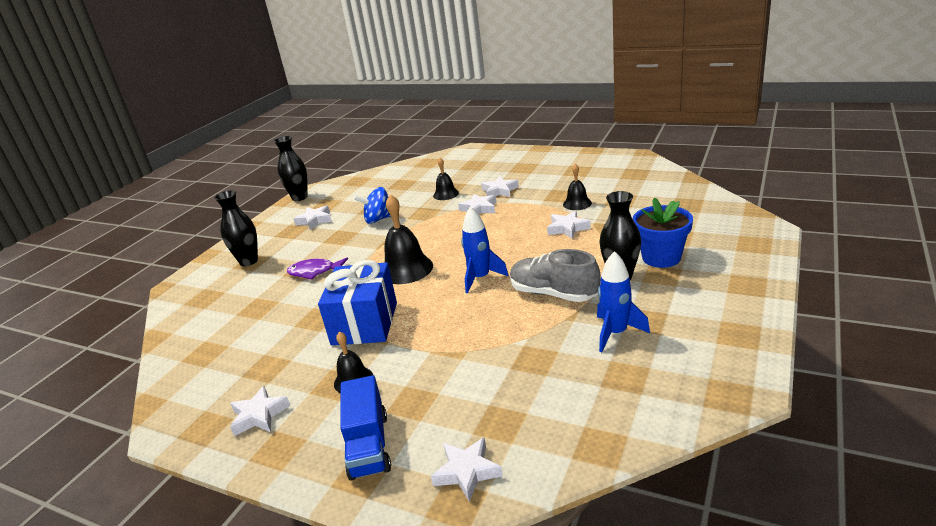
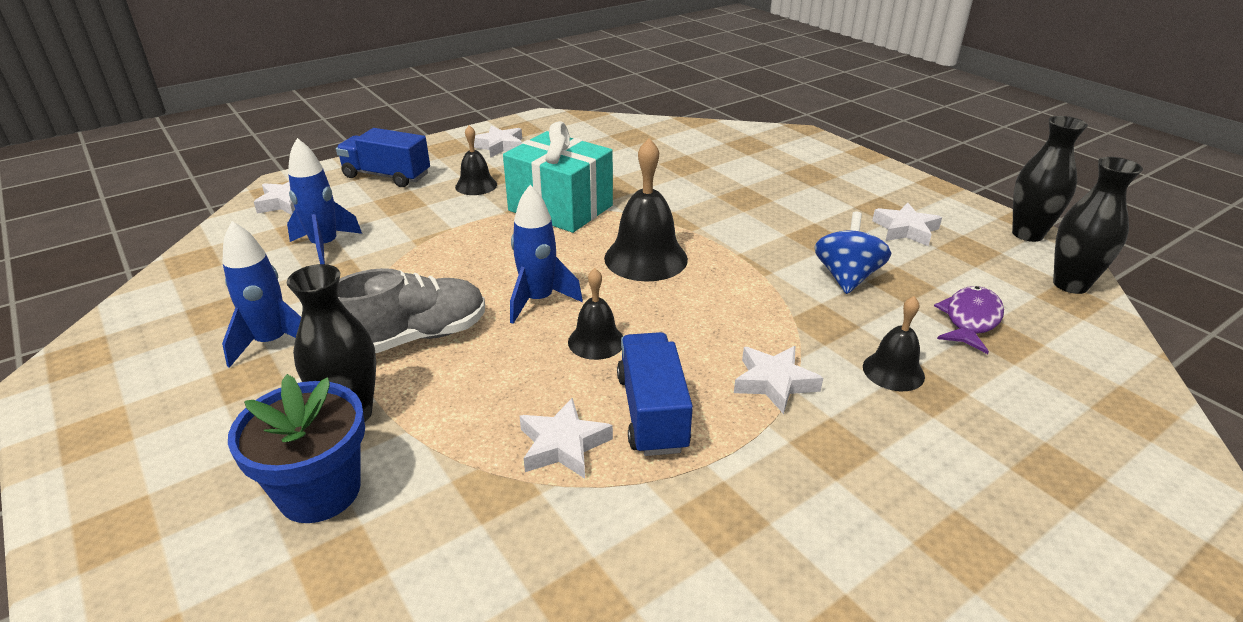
camera: 115 degrees right, 5 degrees up
(249, 261) = (814, 173): black vase -> black vase (1070, 284)
(315, 272) = (726, 203): purple fish -> purple fish (970, 320)
(365, 323) = (560, 208): blue gift -> turquoise gift
(500, 191) = (839, 442): white star -> none
(509, 391) = (325, 246): none -> blue rocket
(527, 221) = (652, 412): none -> blue truck
(577, 203) = (648, 517): black bell -> black bell (596, 341)

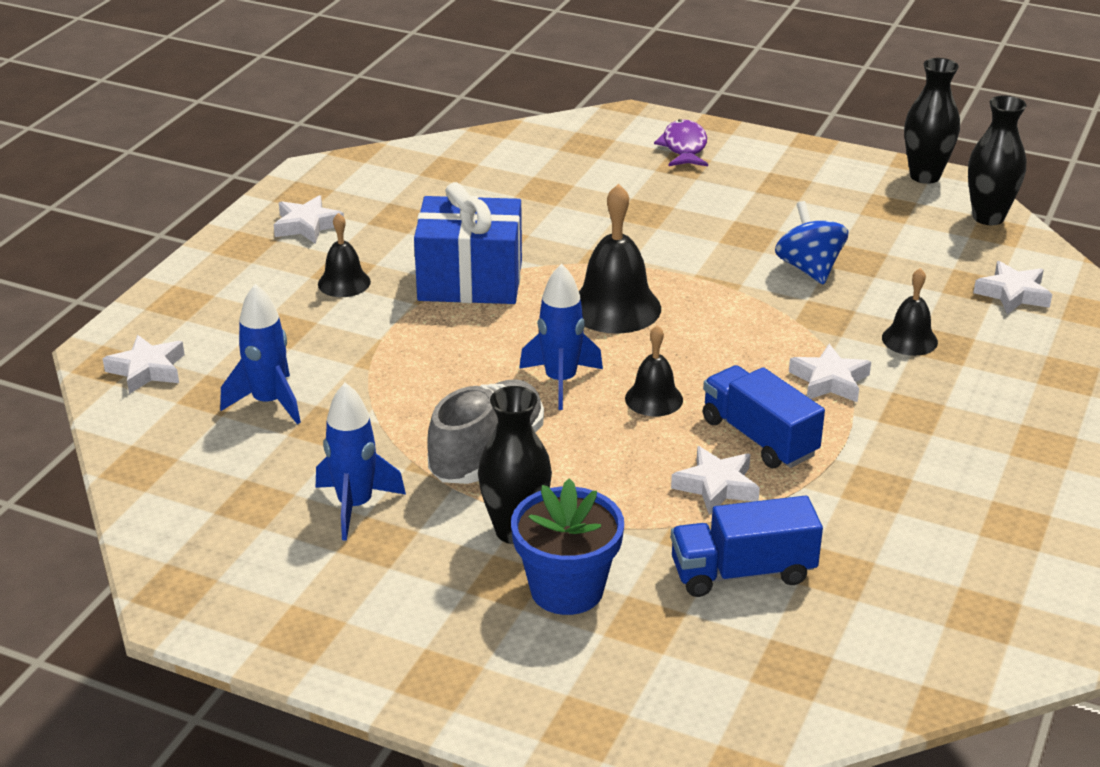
camera: 30 degrees left, 0 degrees up
(387, 176) = (221, 303): blue truck -> blue truck (742, 572)
(560, 208) = (470, 281): turquoise gift -> blue gift
(905, 230) = (821, 203): white star -> white star (1013, 294)
(970, 320) = (935, 276): purple fish -> purple fish (684, 147)

